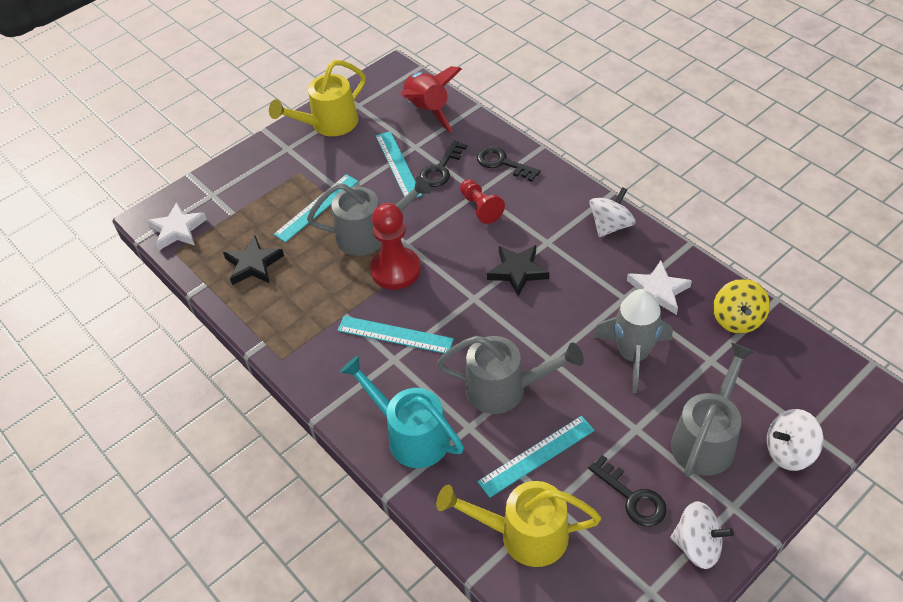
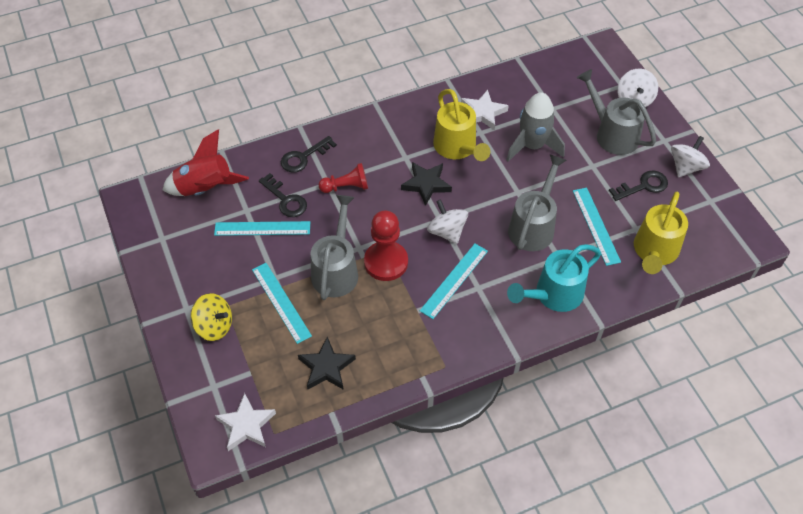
camera: 75 degrees left, 5 degrees up
(328, 125) = (174, 268): yellow watering can -> yellow watering can (457, 148)
(610, 226) = (408, 115): white spinning top -> white spinning top (447, 231)
(737, 319) = (525, 82): yellow spinning top -> yellow spinning top (214, 326)

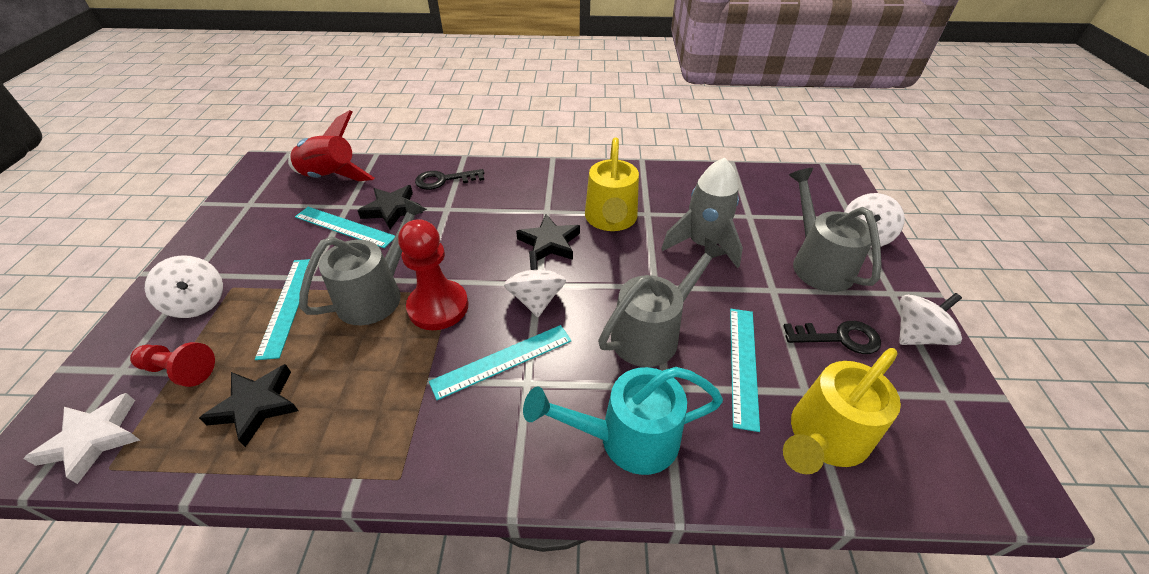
camera: 25 degrees right, 10 degrees down
(214, 326) = (198, 303): yellow spinning top -> white spinning top
(285, 200) = (392, 209): black key -> black star
(346, 187) = (462, 217): red pawn -> red pawn (180, 370)
(483, 113) = (662, 197): white star -> none

